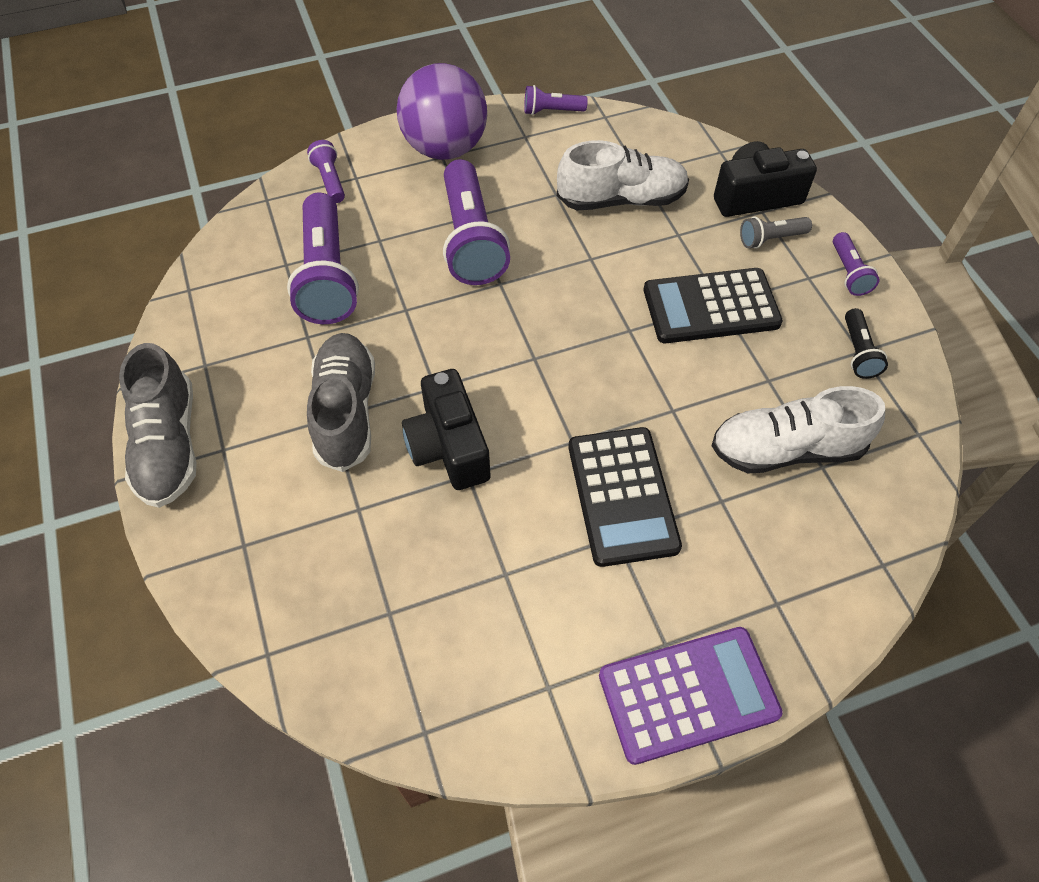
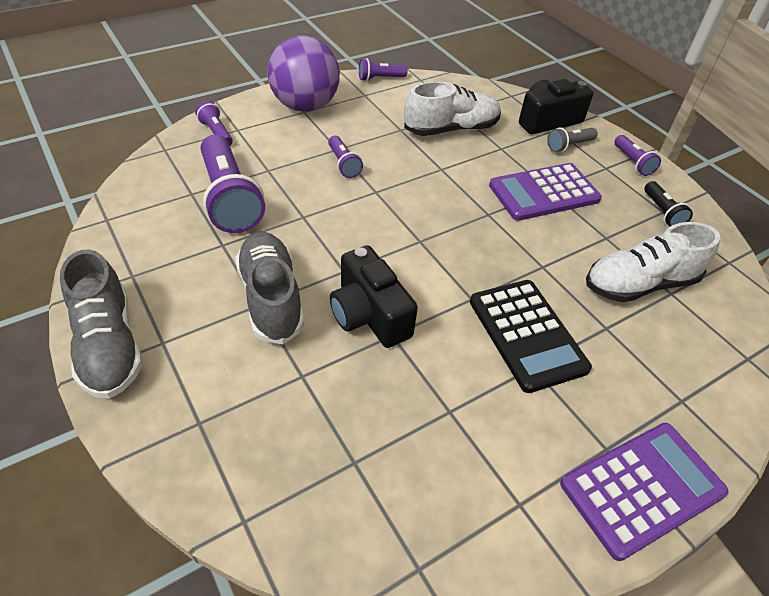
camera: 15 degrees left, 10 degrees down
(471, 240) = (343, 164): purple flashlight -> purple flashlight, size x0.48
(711, 307) = (544, 193): black calculator -> purple calculator

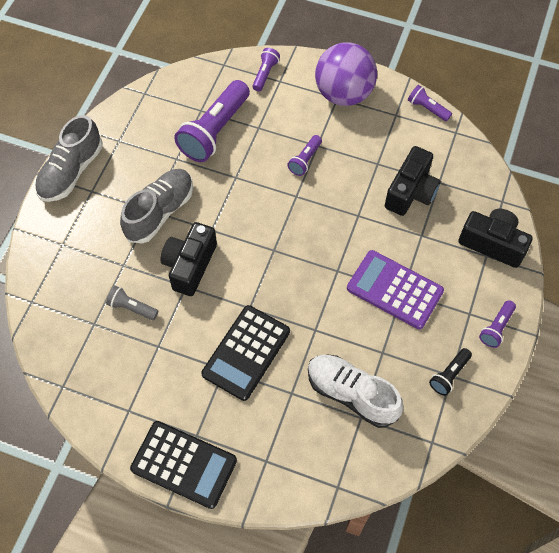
camera: 55 degrees right, 15 degrees up
(451, 129) = (411, 192): white shoe -> black camera
(569, 146) = (472, 275): grey flashlight -> grey flashlight (132, 307)
(642, 488) = (184, 464): purple calculator -> black calculator

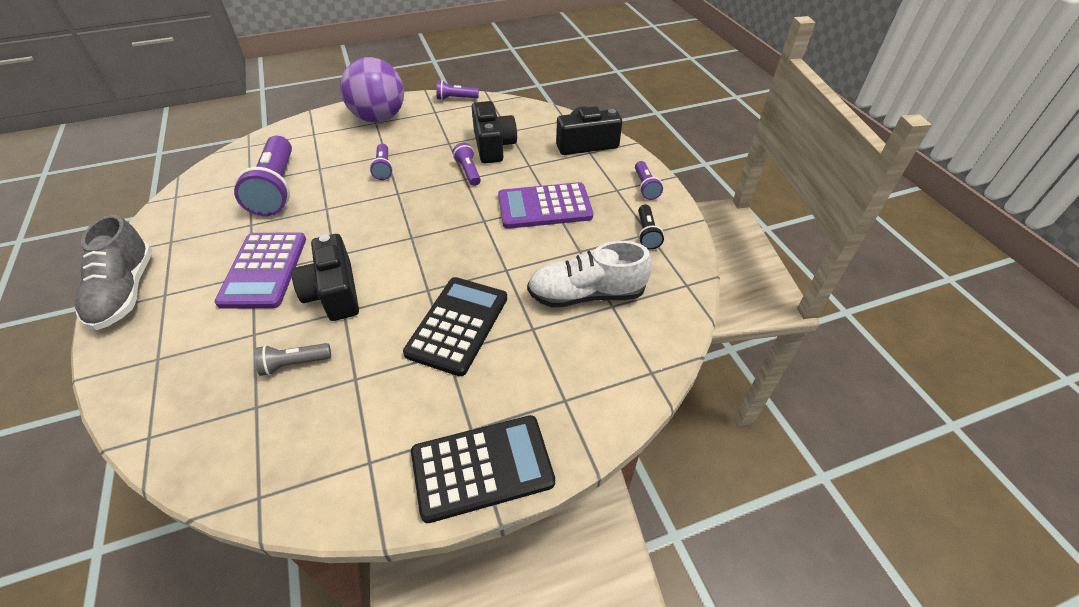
camera: 40 degrees left, 15 degrees down
(160, 212) = (264, 270): grey shoe -> purple calculator
(246, 353) = (457, 325): black calculator -> black calculator turned 150 degrees counterclockwise
(265, 74) = (295, 135): purple flashlight -> purple flashlight (468, 171)

